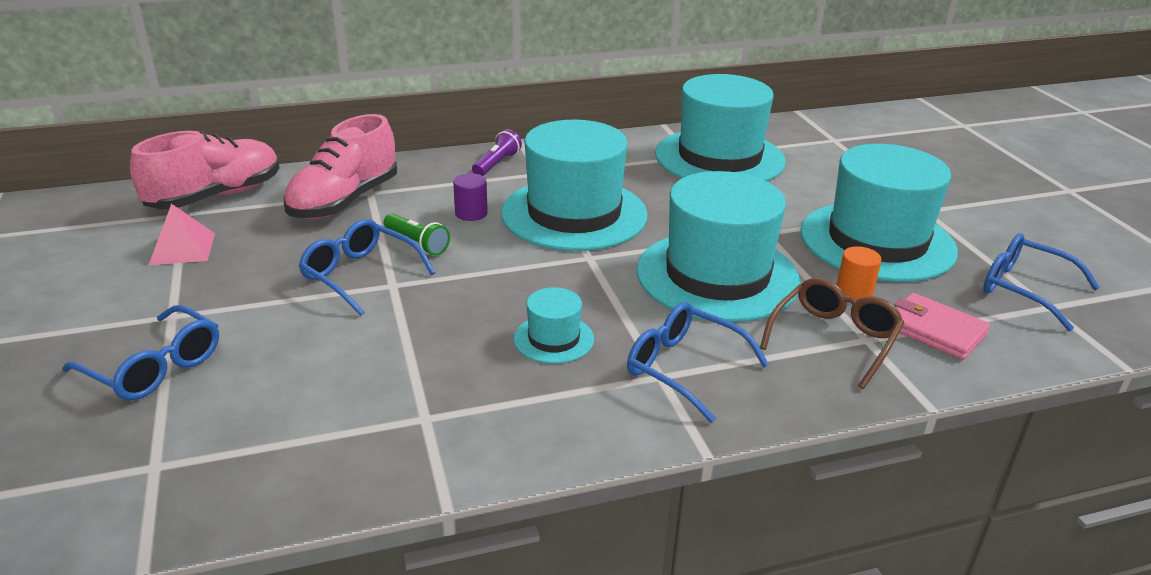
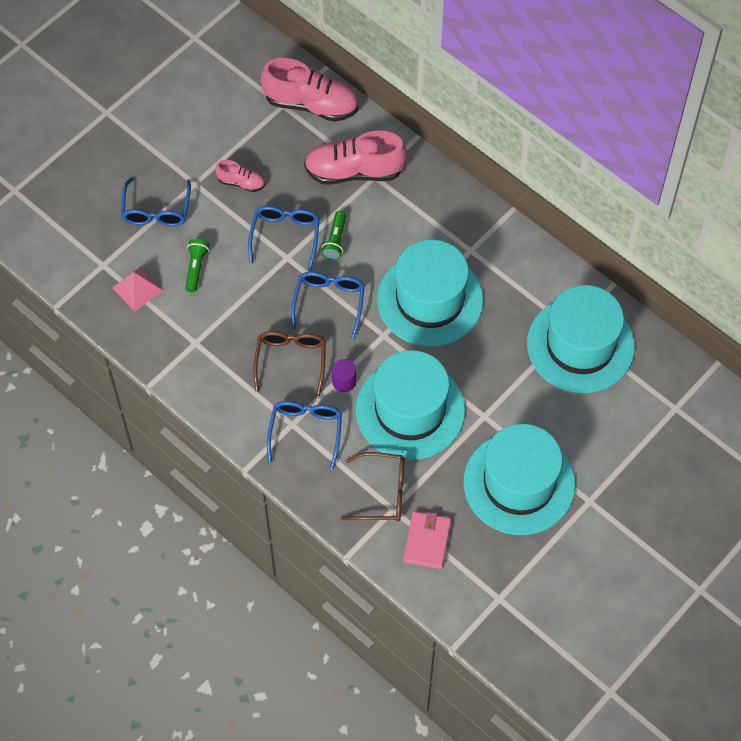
camera: 60 degrees right, 30 degrees up
(182, 248) = (250, 136): pink pyramid -> pink pyramid (137, 289)
(233, 279) = (241, 182): none -> pink shoe
(302, 367) = (196, 268): none -> green flashlight
(471, 213) = (389, 245): purple cylinder -> purple cylinder (344, 381)
(497, 164) = (465, 219): purple flashlight -> none
(553, 339) = (291, 360): turquoise hat -> brown glasses
(854, 291) = (443, 488): orange cylinder -> none
(1024, 289) = (512, 581): blue glasses -> blue glasses (329, 302)

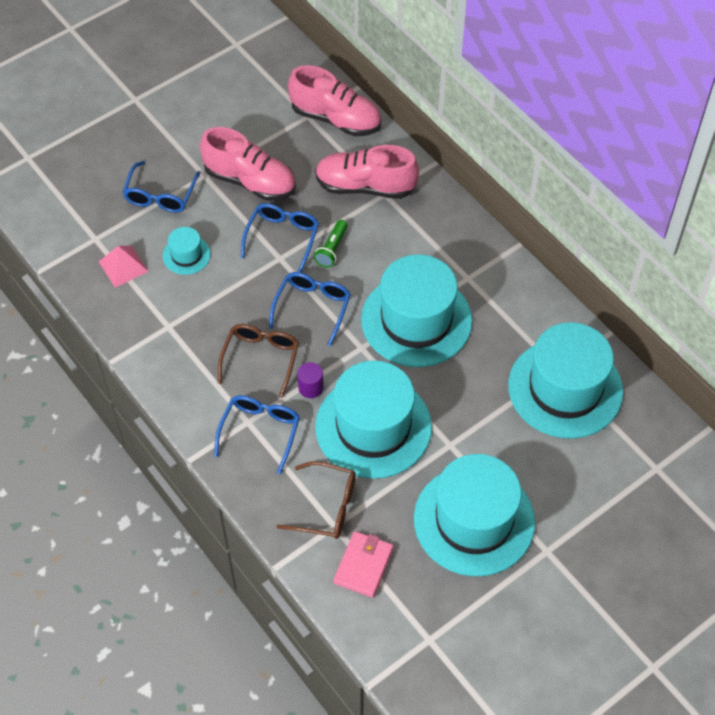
camera: 10 degrees right, 5 degrees down
(196, 268) = (186, 255): green flashlight -> turquoise hat
(241, 182) = (250, 181): pink shoe -> pink shoe, size x2.01

